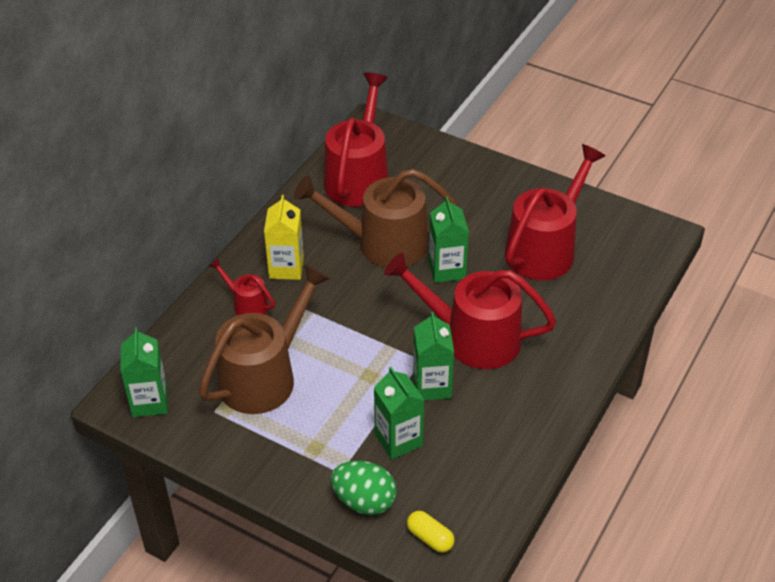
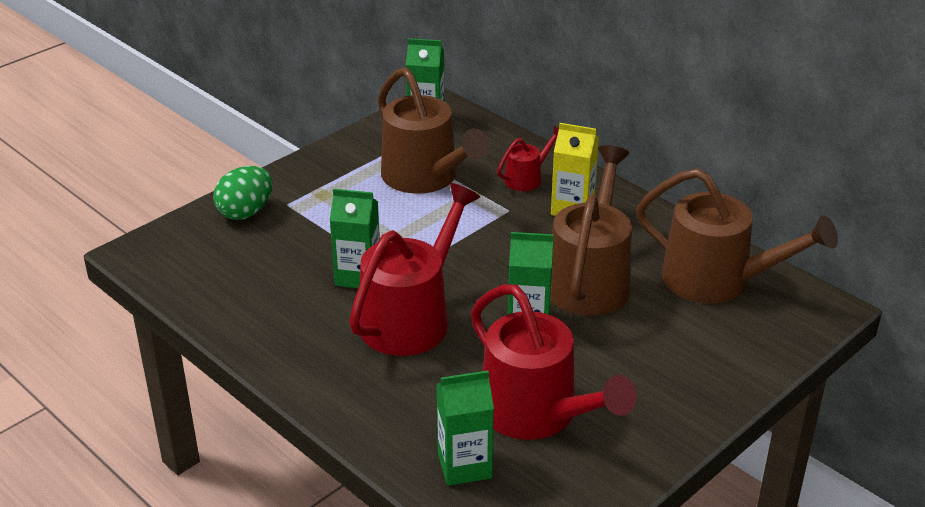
camera: 105 degrees right, 10 degrees down
(358, 177) = (717, 280): red watering can -> brown watering can
(398, 440) = (302, 243): green carton -> green carton (464, 465)
(430, 538) = (181, 242): yellow capsule -> none

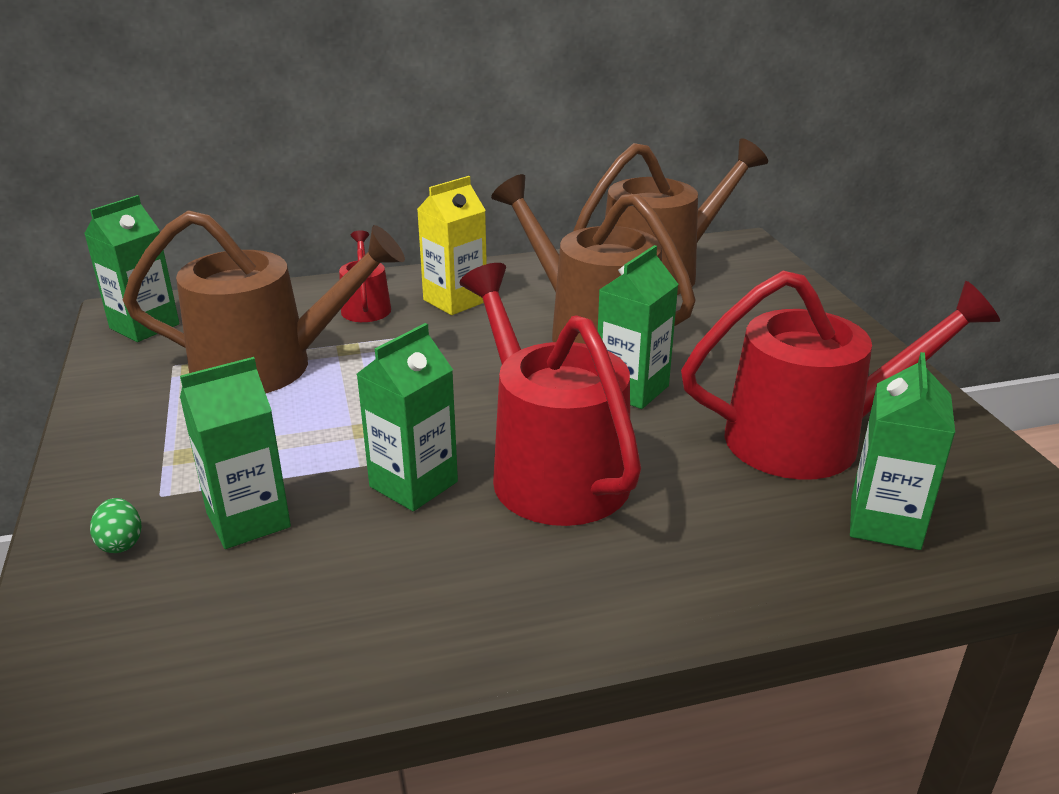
camera: 60 degrees left, 5 degrees down
(246, 212) = (121, 543): green egg -> green egg, size x0.50
(289, 238) = (248, 520): none -> green carton

